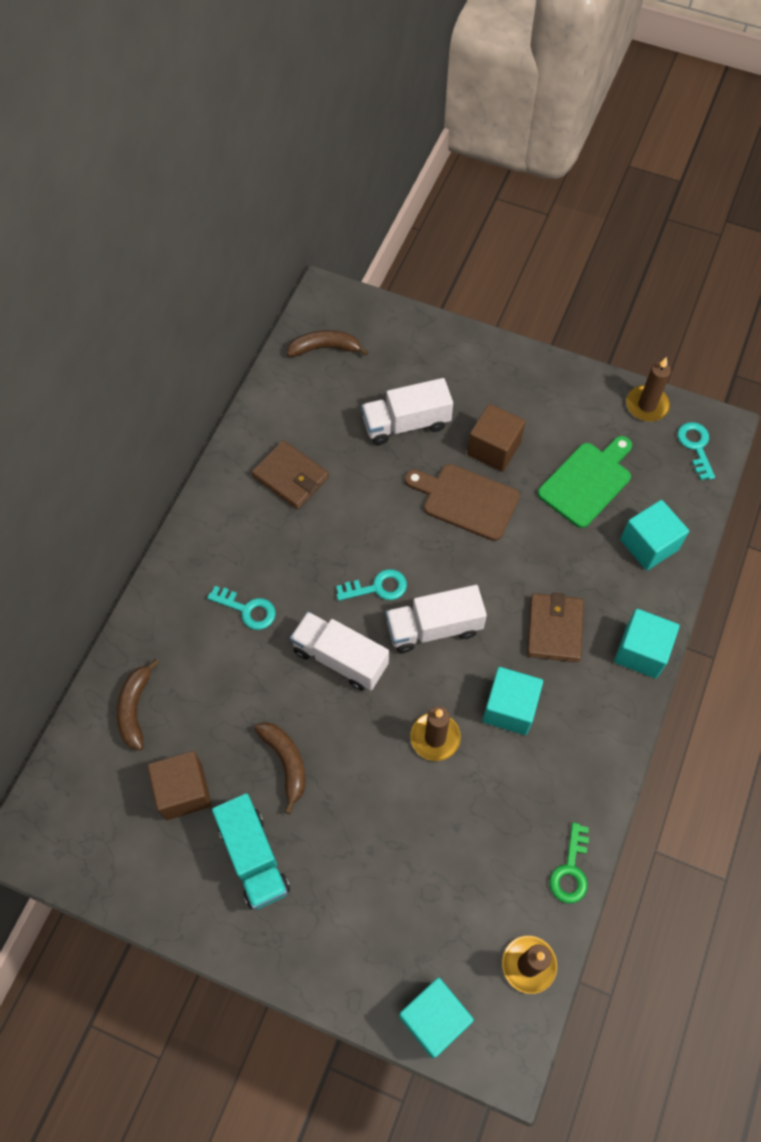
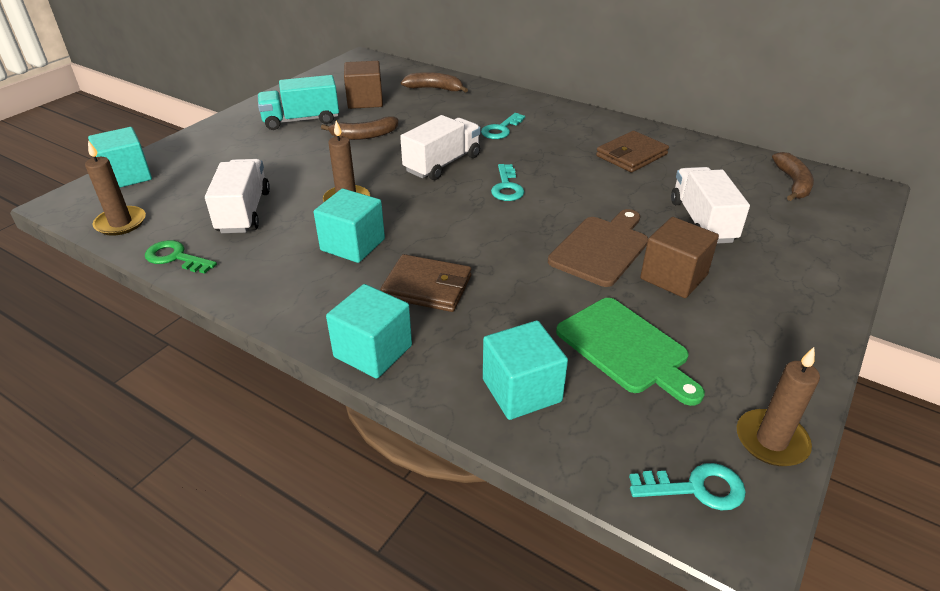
camera: 100 degrees right, 25 degrees down
(434, 628) = (455, 212): white truck -> white truck (244, 212)

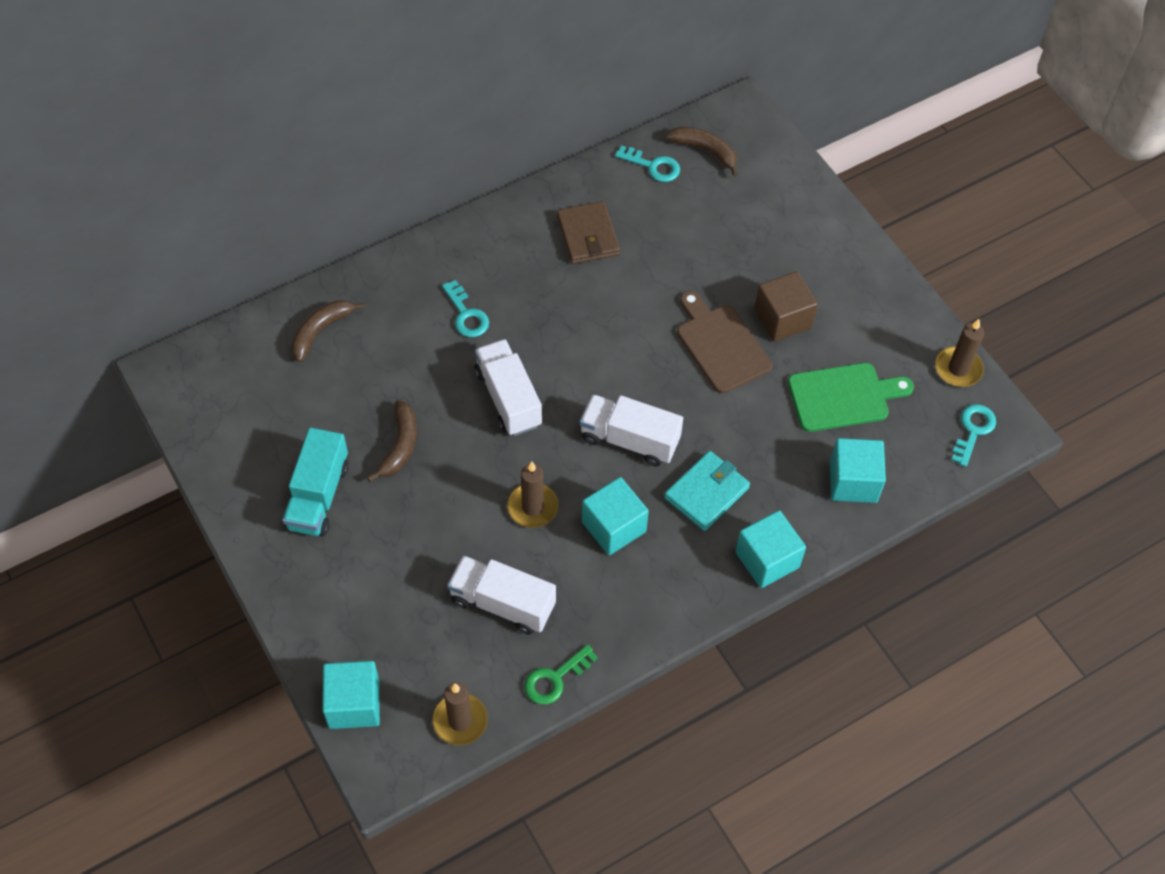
camera: 65 degrees left, 20 degrees up
(365, 101) = (306, 414): brown cube -> none
(427, 287) = (706, 493): brown wallet -> turquoise wallet
(506, 187) = (585, 365): turquoise key -> turquoise key (653, 166)
(702, 221) = (723, 253): white truck -> white truck (629, 440)

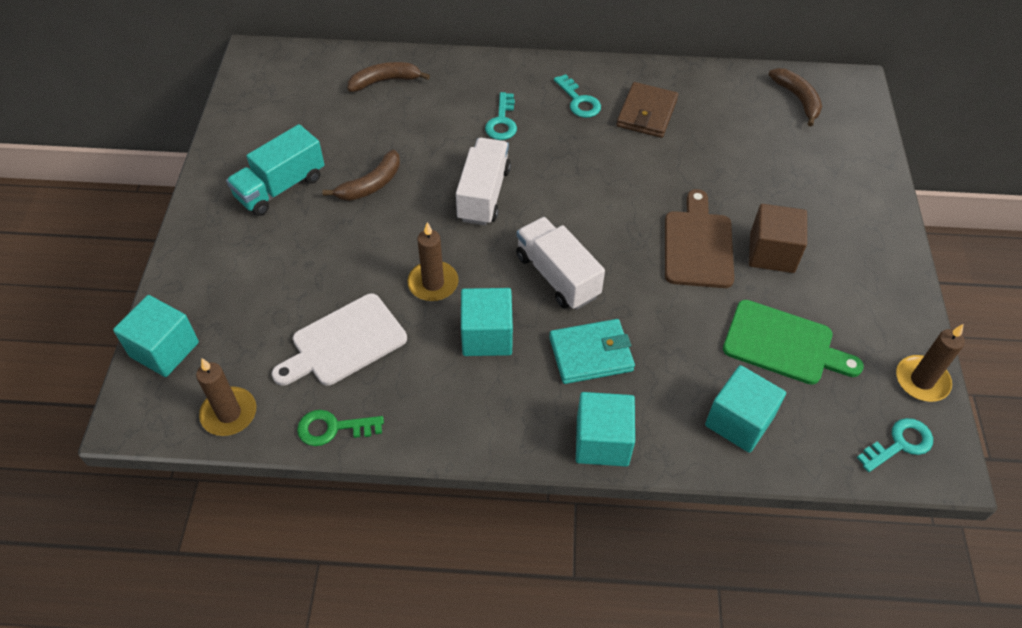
camera: 35 degrees right, 5 degrees down
(502, 603) = (344, 342): white truck -> white cutting board
(653, 166) = (742, 90): turquoise key -> turquoise key (579, 101)

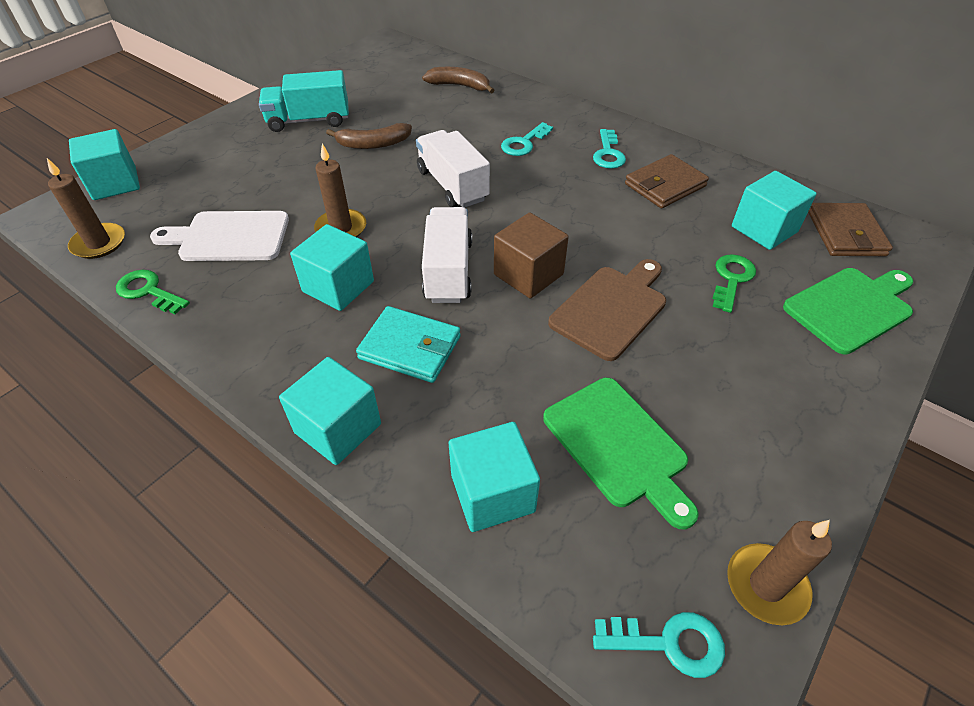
camera: 35 degrees right, 5 degrees down
(483, 194) = (452, 185): white truck -> white truck turned 75 degrees counterclockwise
(744, 122) = (764, 229): none -> turquoise cube
(755, 177) = (732, 279): none -> green key
(772, 253) = (687, 353): brown cube -> brown cube (528, 274)
(797, 99) = (846, 233): brown banana -> brown wallet
(841, 162) = (851, 308): none -> green cutting board

